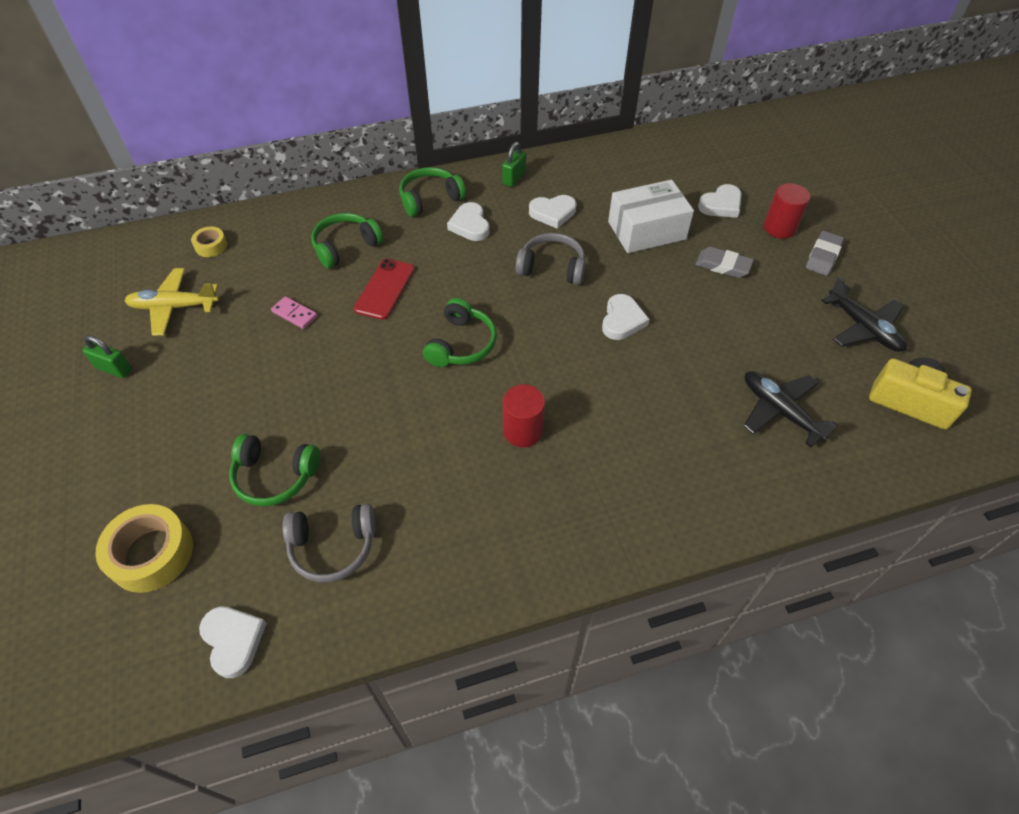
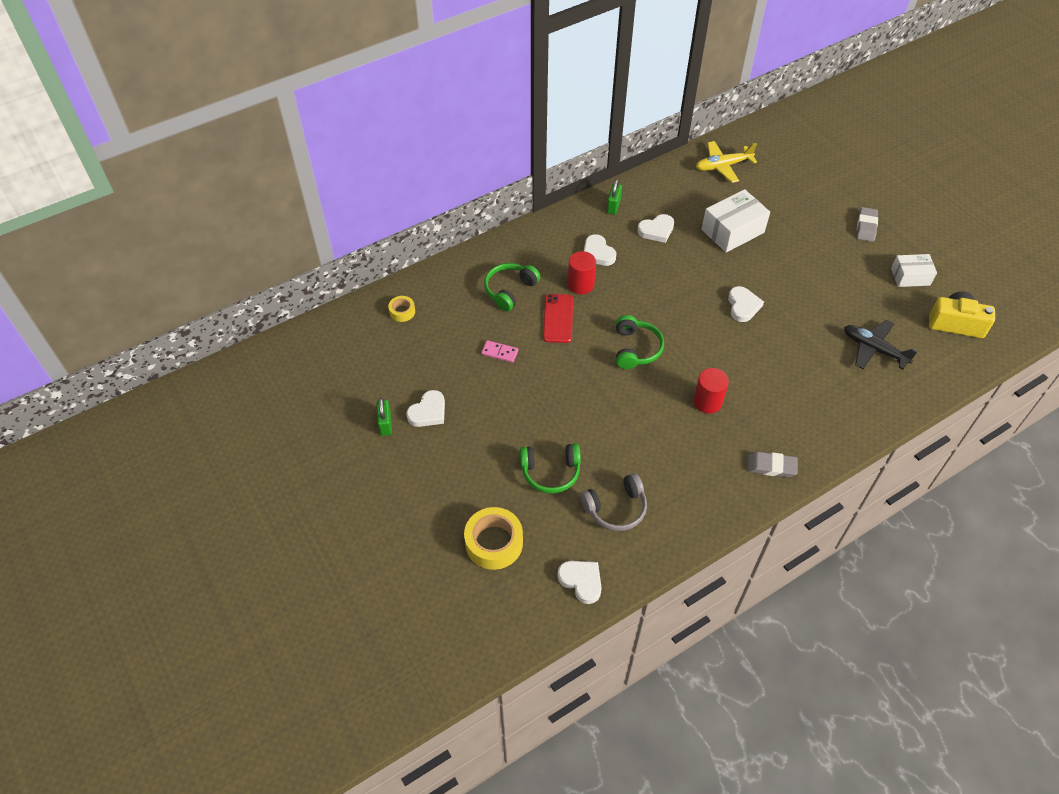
camera: 15 degrees left, 0 degrees up
(114, 369) = (385, 424): green padlock -> green padlock turned 75 degrees clockwise
(174, 307) = (402, 367): yellow plane -> yellow plane (722, 166)
(430, 199) = (556, 237): green headphones -> none
(552, 268) = (675, 275): grey headphones -> none
(721, 205) = (779, 199): white heart -> white heart (428, 412)
(723, 265) = (798, 248): grey eraser -> grey eraser (771, 466)
(779, 228) = (828, 209): red cylinder -> red cylinder (580, 284)
(863, 328) = (910, 277): black plane -> white box

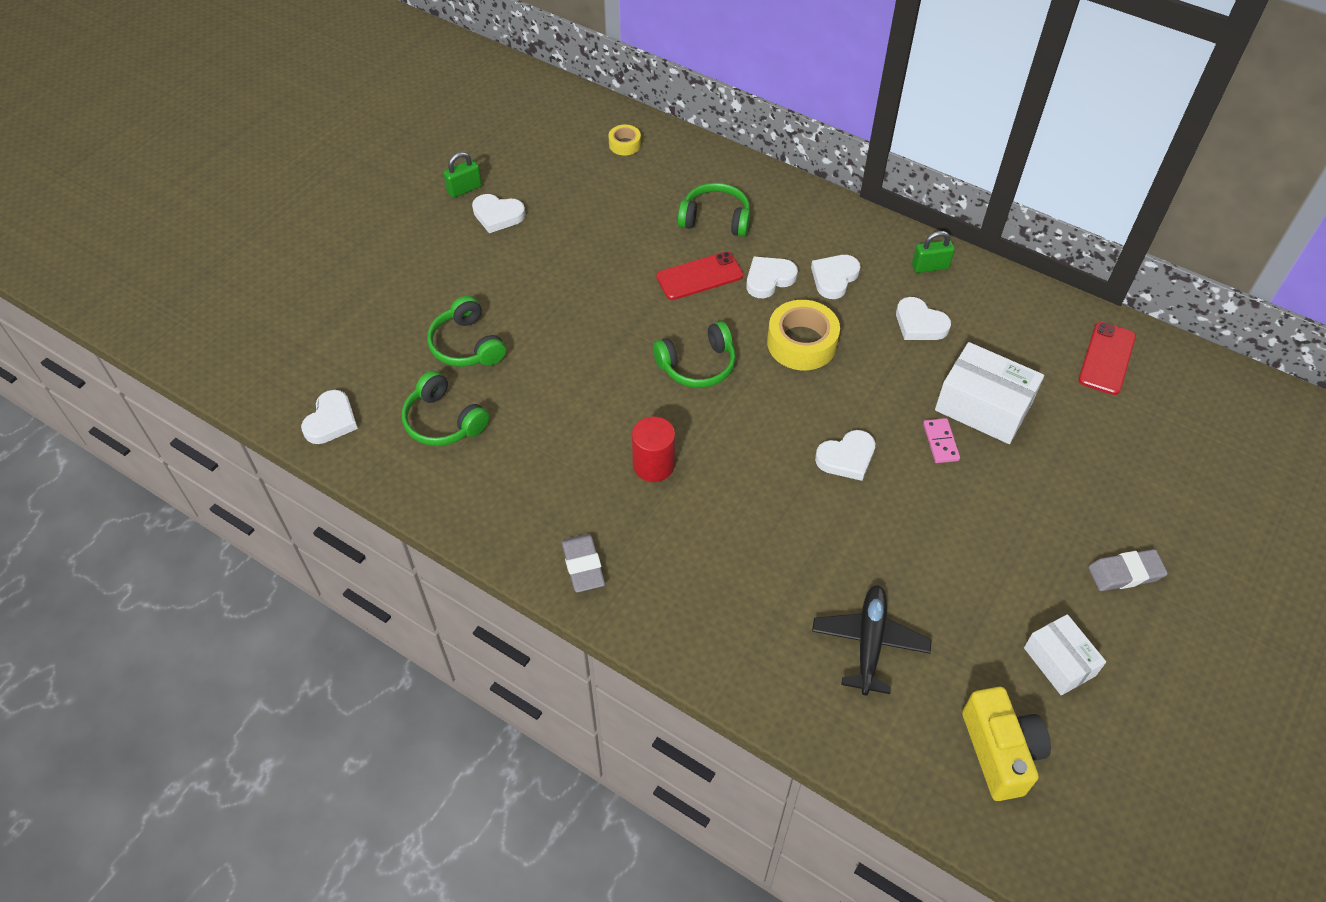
camera: 65 degrees right, 0 degrees up
(494, 543) = (351, 329): yellow tape -> yellow tape (801, 343)
(499, 352) = (615, 243): pink domino -> pink domino (940, 442)
(580, 284) = (769, 279): red cylinder -> white heart
(616, 508) = (444, 421): grey headphones -> green headphones
(722, 166) = (1107, 358): yellow plane -> red phone

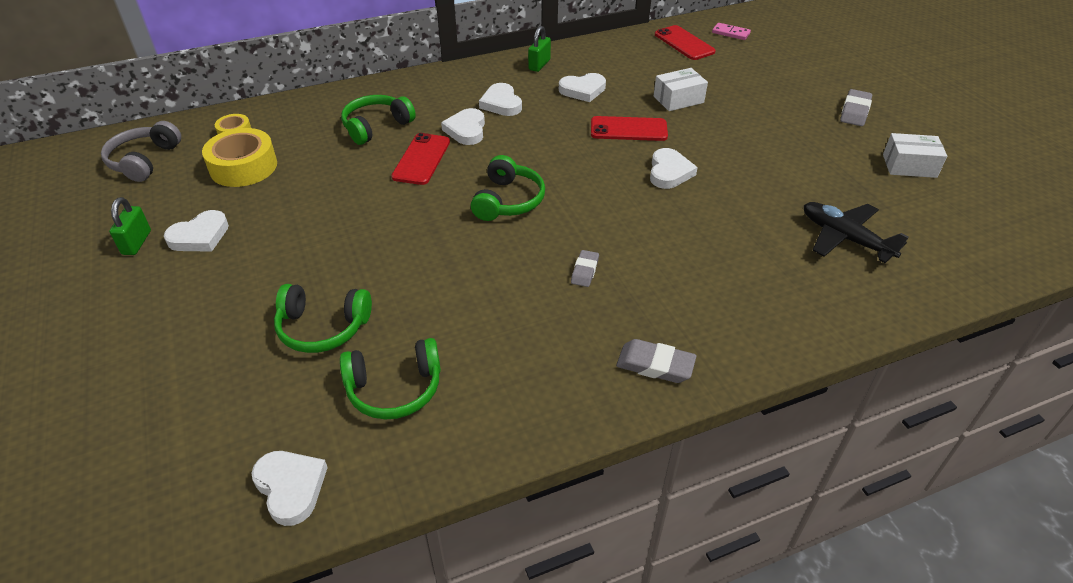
camera: 55 degrees left, 10 degrees down
(547, 123) = (144, 161): none -> grey headphones
(653, 465) = (585, 271): red cylinder -> grey eraser
(801, 343) = (543, 143): yellow tape -> yellow tape (243, 167)
(887, 393) = (628, 129): none -> red phone
(940, 442) = (692, 128): pink domino -> pink domino (730, 33)
(983, 406) = (678, 99): white box -> white box, size x0.63
(1000, 751) = (971, 223): yellow camera -> none

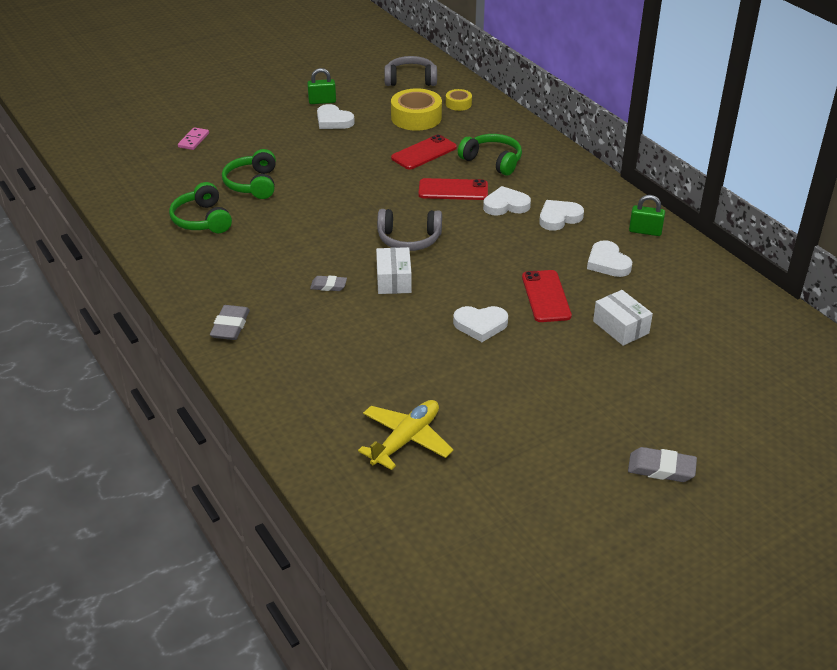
camera: 80 degrees right, 5 degrees down
(291, 487) = (129, 199): white heart -> none
(508, 201) = (409, 239): green headphones -> grey headphones
(684, 43) = (757, 328): red phone -> red phone (424, 153)
(730, 33) = (810, 366): pink domino -> pink domino (193, 140)
(844, 238) = (406, 440): black plane -> yellow plane
(909, 166) = (555, 505): white box -> white box (394, 280)

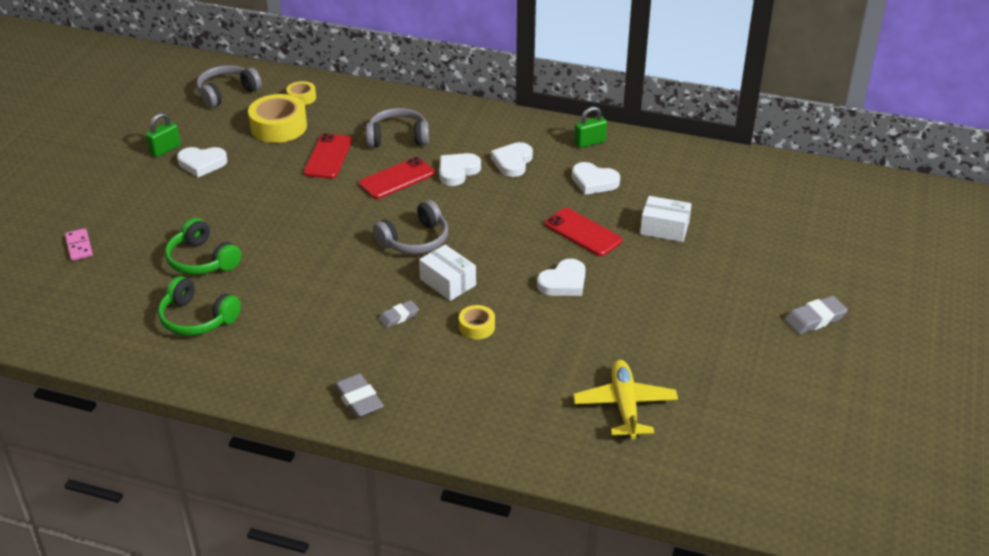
camera: 40 degrees left, 0 degrees up
(373, 322) = (477, 327): none -> yellow tape
(492, 161) = (398, 138): green headphones -> grey headphones

